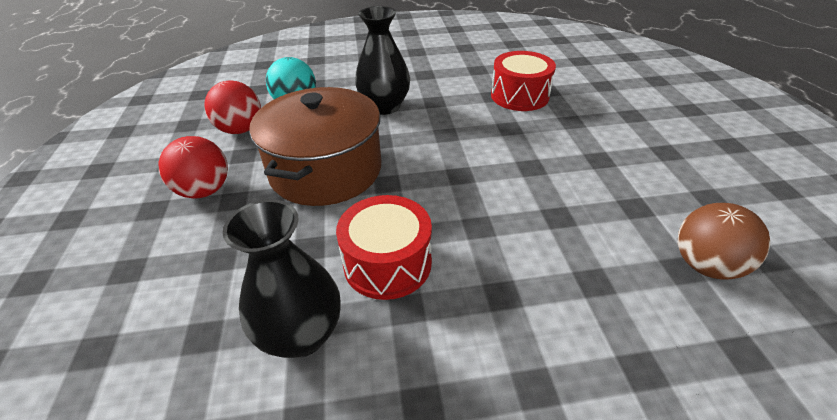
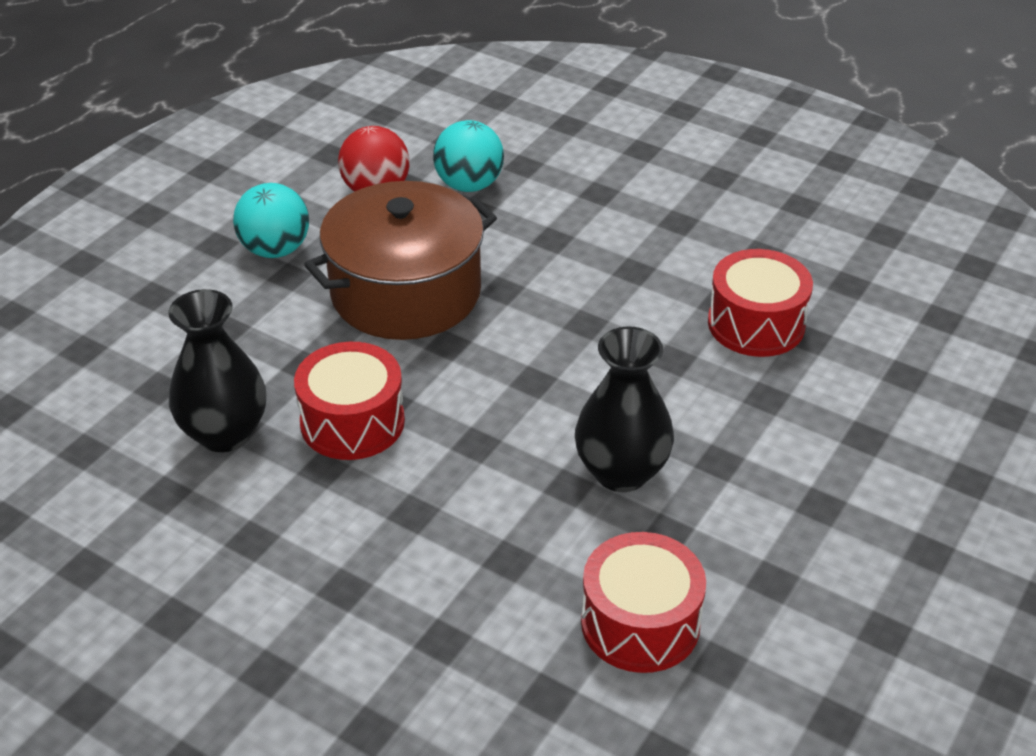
camera: 40 degrees right, 0 degrees up
(204, 191) = (275, 250): red ball -> turquoise ball
(384, 107) = (564, 245): black vase -> black vase (621, 472)
(705, 265) = (640, 623): brown ball -> red drum

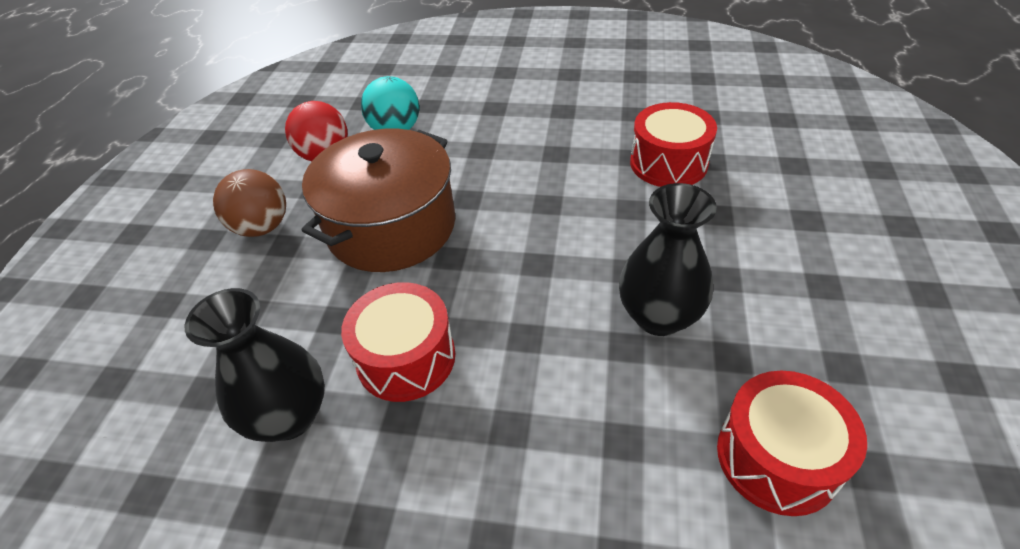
camera: 20 degrees left, 5 degrees up
(275, 250) = (262, 227): turquoise ball -> brown ball

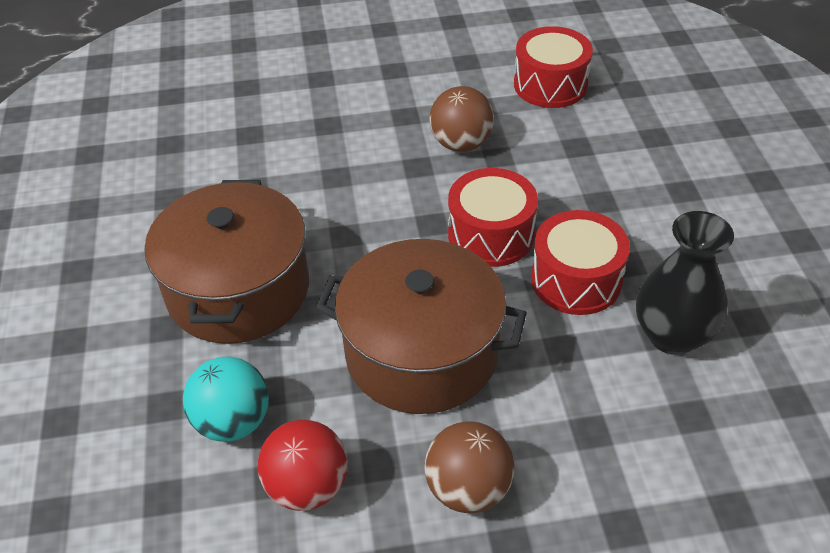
camera: 110 degrees left, 0 degrees up
(512, 140) = (238, 290): none -> brown pot
(658, 316) = (461, 144): black vase -> brown ball
(668, 163) = (259, 161): red drum -> red drum (491, 235)

